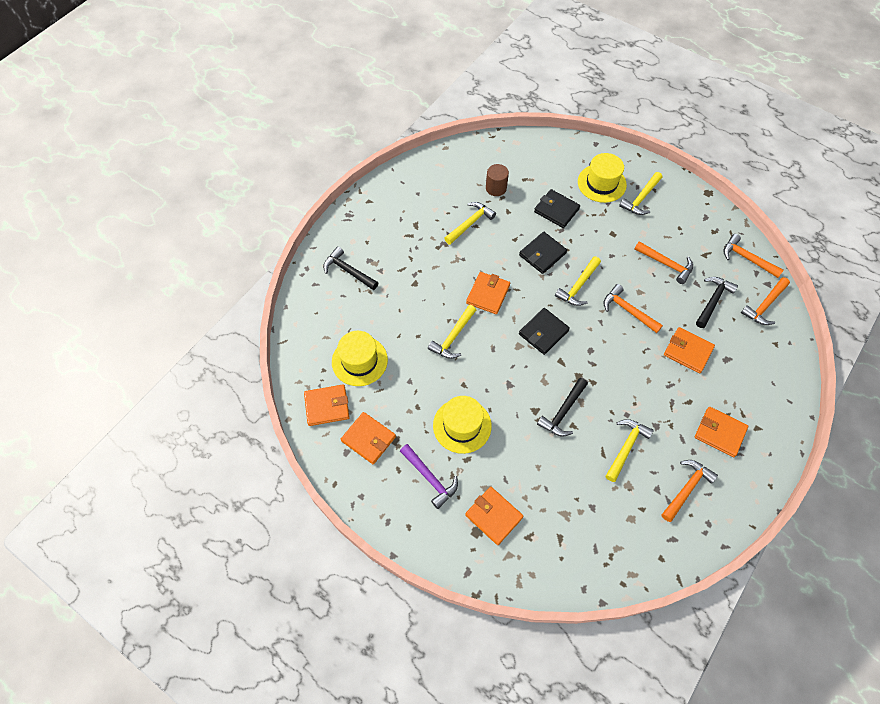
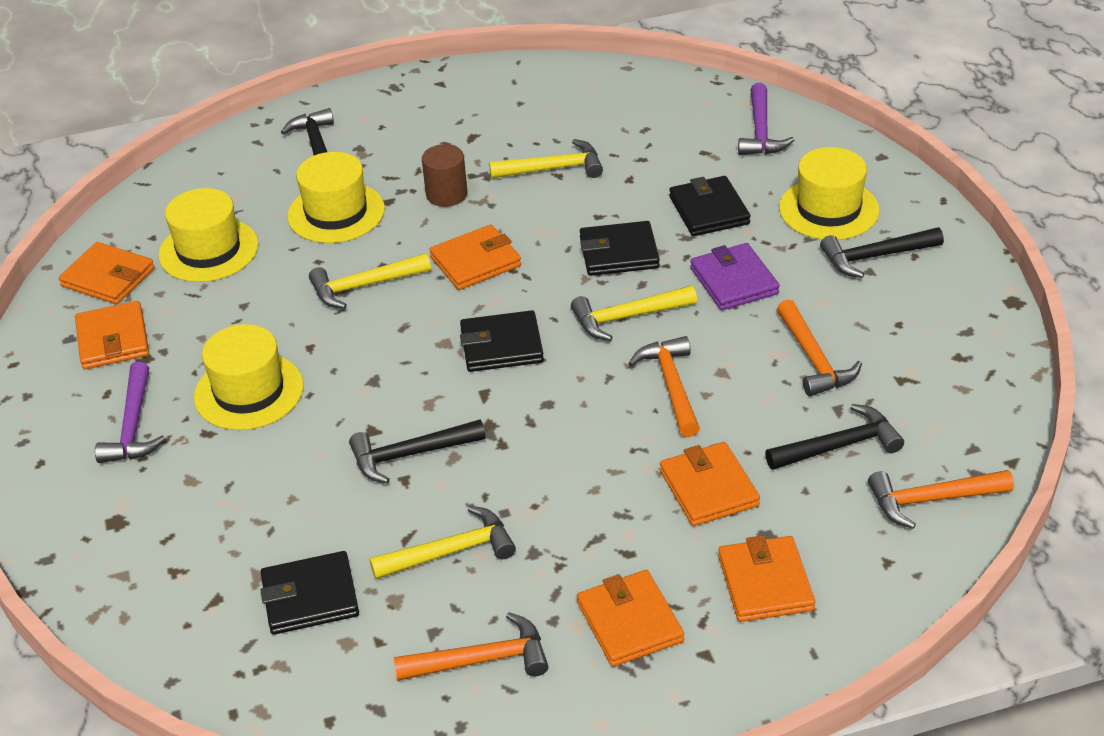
camera: 40 degrees right, 20 degrees down
(397, 304) = (336, 213): none -> yellow hat
(493, 516) = (159, 518): orange wallet -> orange wallet (765, 583)
(496, 188) = (645, 144): brown cylinder -> brown cylinder (446, 194)
(536, 155) = (760, 131): none -> purple hammer
(595, 508) = (310, 597): none -> black wallet
(601, 242) = (734, 281): none -> purple wallet
(641, 198) = (875, 257): yellow hammer -> black hammer
(747, 258) = (978, 421): orange hammer -> none

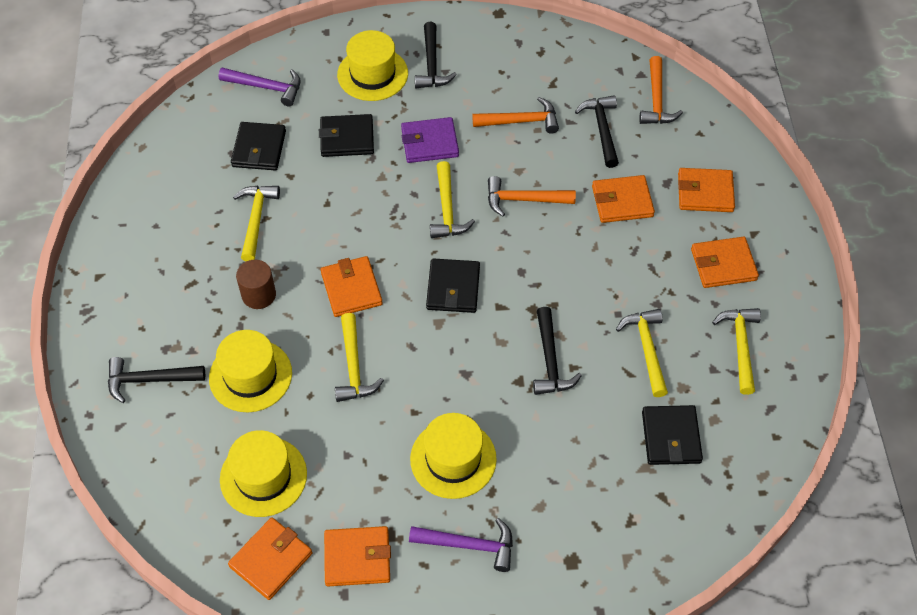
camera: 80 degrees left, 15 degrees up
(481, 660) = (740, 346): orange hammer -> yellow hammer
(619, 253) = (375, 200): black wallet -> black wallet (259, 149)

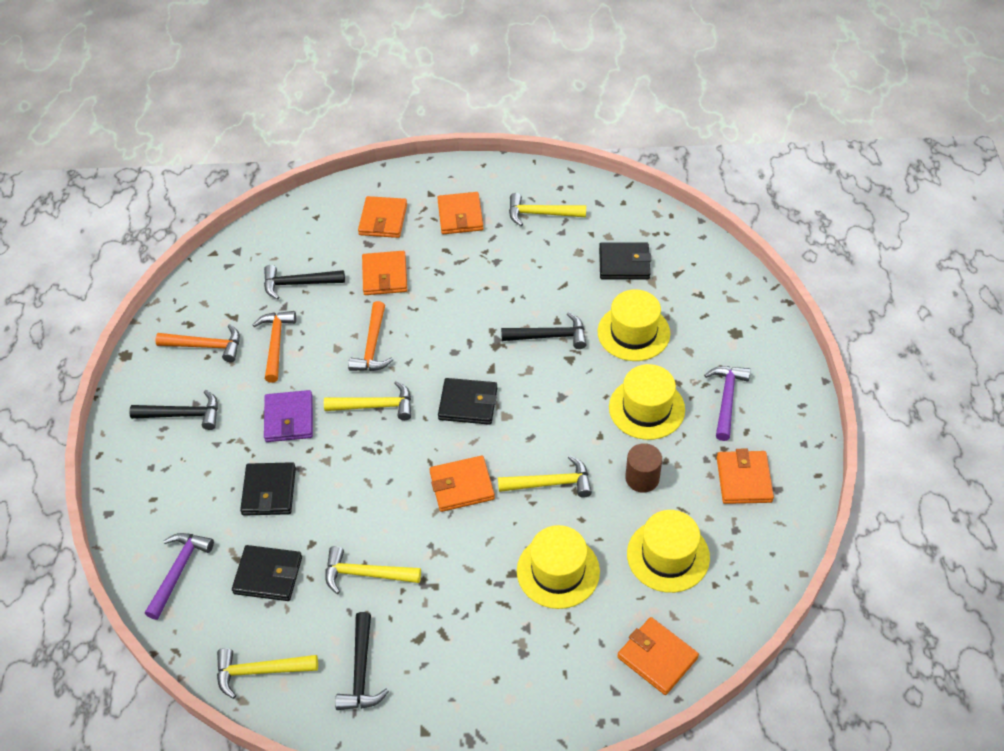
camera: 85 degrees left, 5 degrees down
(150, 380) = (560, 665): black hammer -> black hammer (361, 671)
(259, 295) = (462, 568): brown cylinder -> brown cylinder (642, 478)
(271, 560) = (750, 546): orange wallet -> orange wallet (657, 657)
(372, 74) = (183, 468): yellow hat -> yellow hat (633, 332)
(647, 349) = (541, 271): yellow hammer -> yellow hammer (260, 671)
(656, 100) = (271, 242): orange hammer -> orange hammer (206, 346)

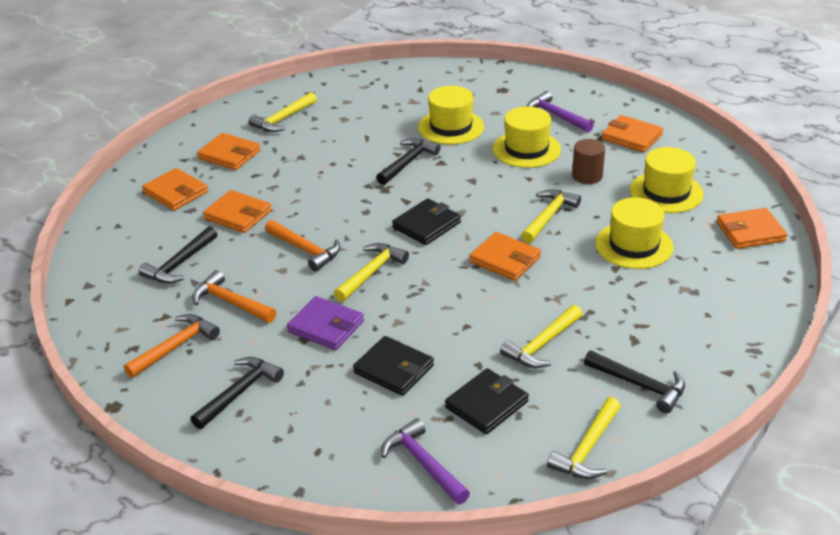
camera: 55 degrees left, 15 degrees down
(462, 486) = (505, 259): orange wallet -> orange wallet turned 75 degrees counterclockwise
(624, 263) = (381, 105): black wallet -> none

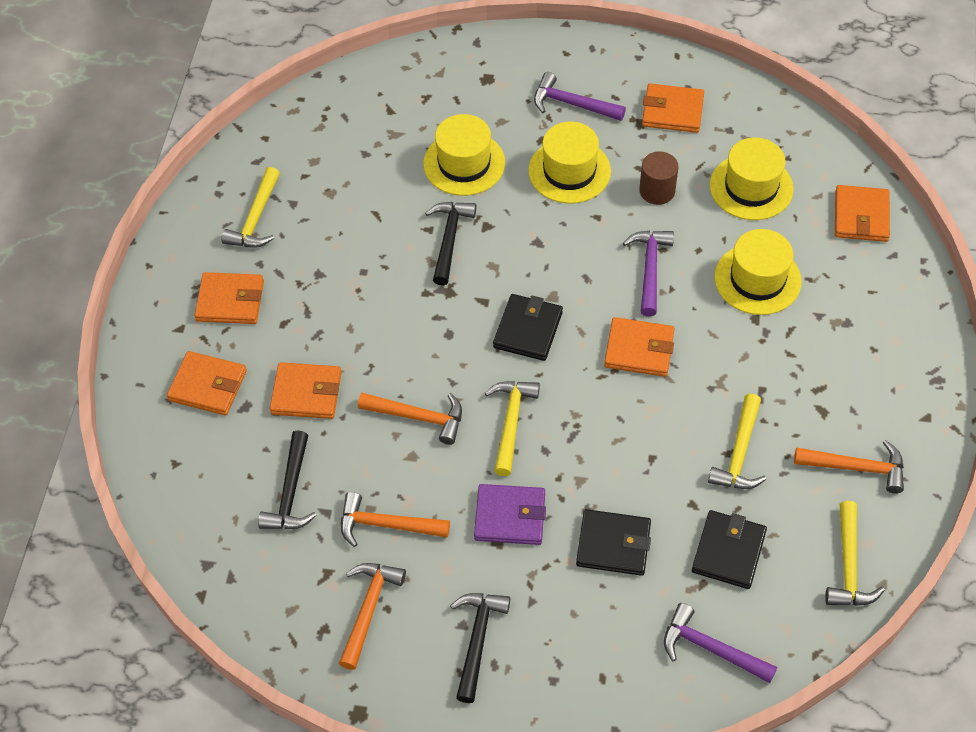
camera: 25 degrees left, 20 degrees up
(548, 217) = (650, 269): yellow hammer -> purple hammer
(639, 385) = (856, 468): black hammer -> orange hammer
(750, 232) = (861, 216): orange wallet -> orange wallet turned 45 degrees counterclockwise

